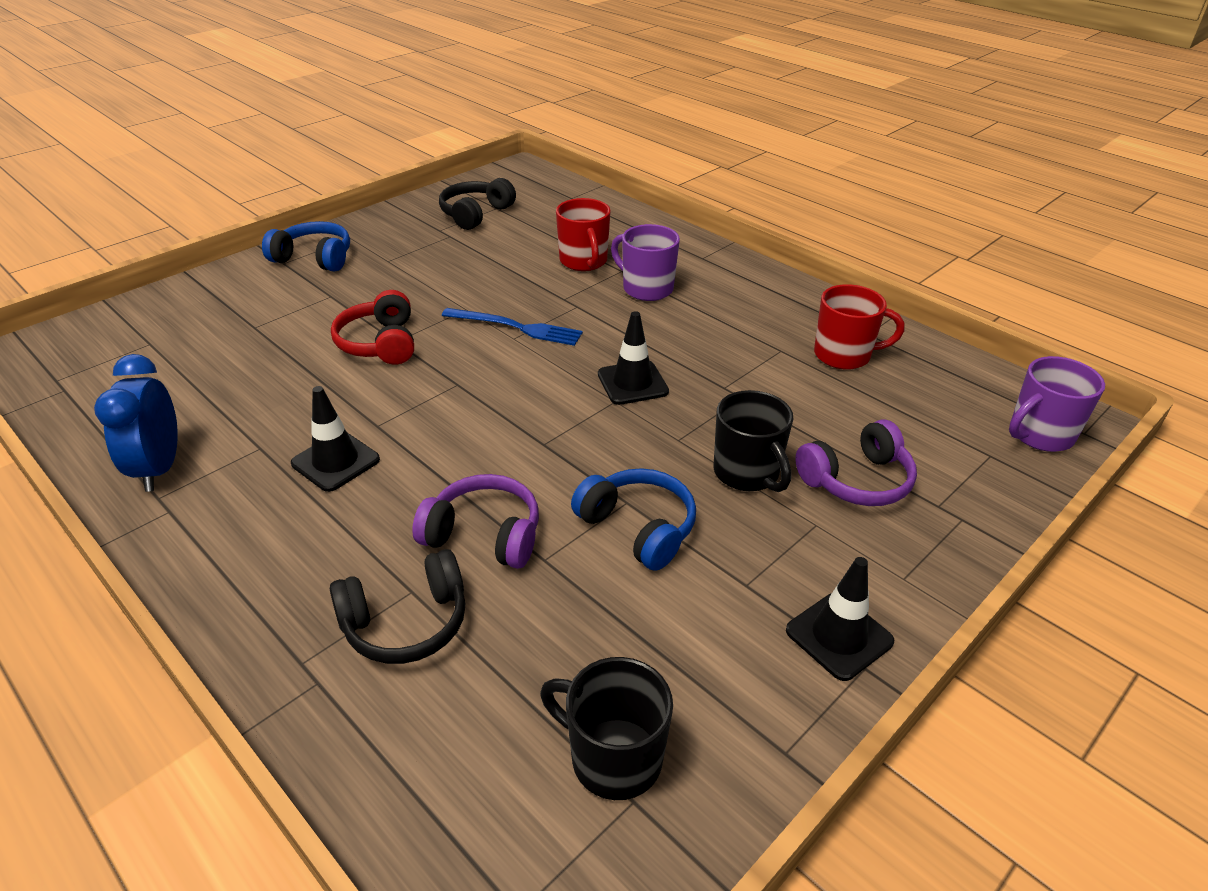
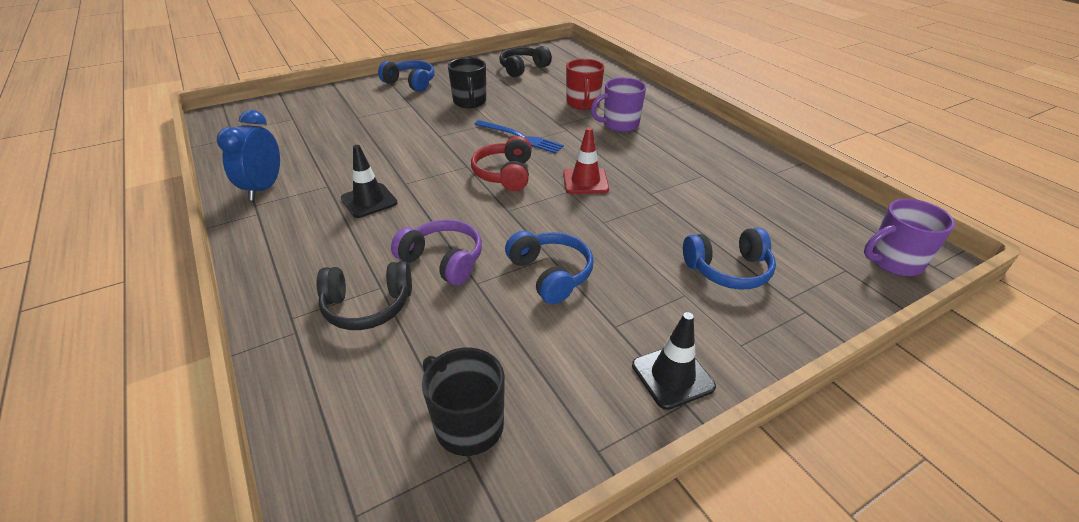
camera: 15 degrees right, 0 degrees up
(380, 343) = (429, 136): red headphones -> red headphones (505, 174)
(632, 383) = (585, 181): black traffic cone -> red traffic cone
(646, 288) = (619, 125): purple mug -> purple mug turned 75 degrees counterclockwise
(747, 473) = (645, 252): black mug -> black mug (470, 102)
(844, 355) = (750, 185): red mug -> none
(856, 480) = (728, 270): purple headphones -> blue headphones

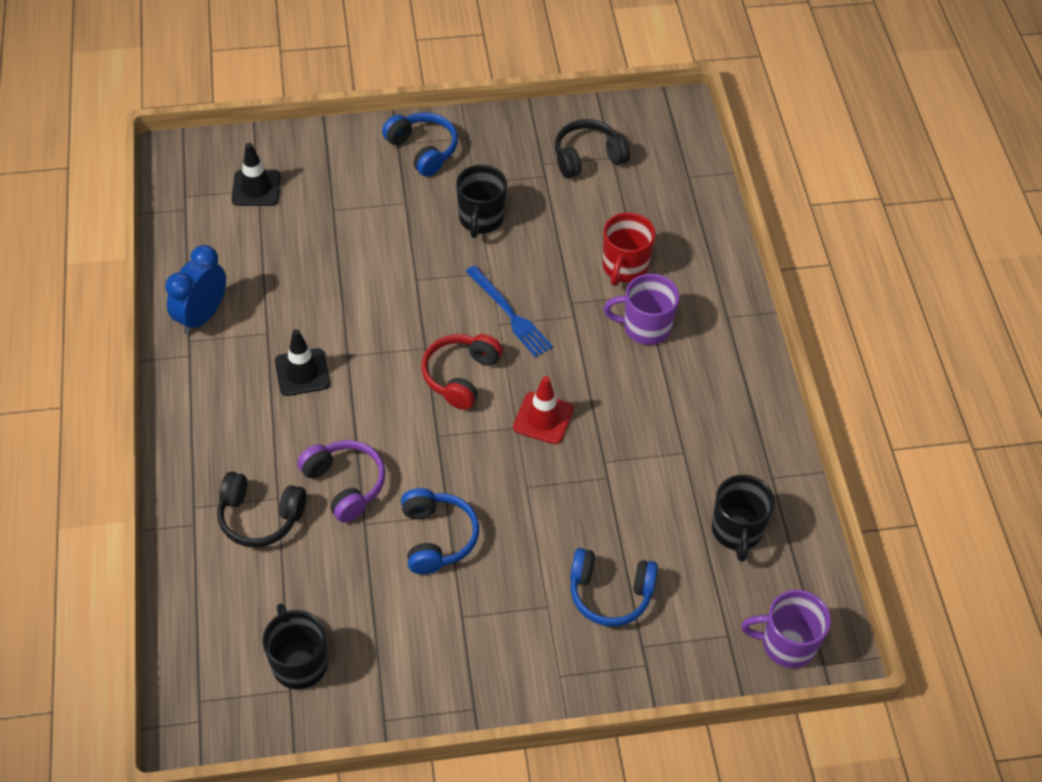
camera: 20 degrees right, 15 degrees up
(672, 376) = (480, 682): black traffic cone -> black traffic cone (256, 188)
(783, 206) = (737, 531): none -> black mug

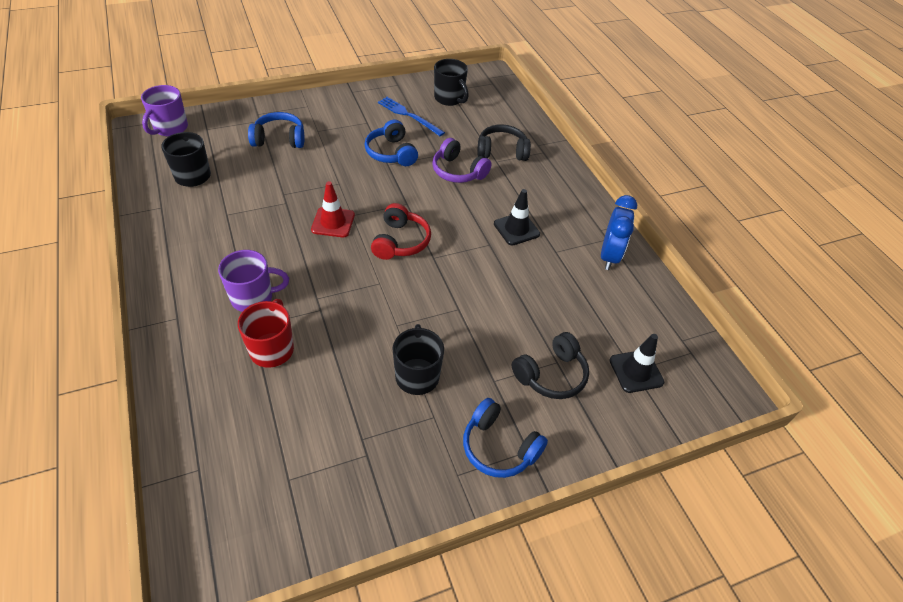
camera: 165 degrees right, 5 degrees down
(510, 314) = (371, 292): blue fork -> blue fork (408, 115)
(588, 157) = (316, 473): black headphones -> black headphones (551, 374)
(786, 644) = (170, 128): purple mug -> purple mug turned 120 degrees clockwise

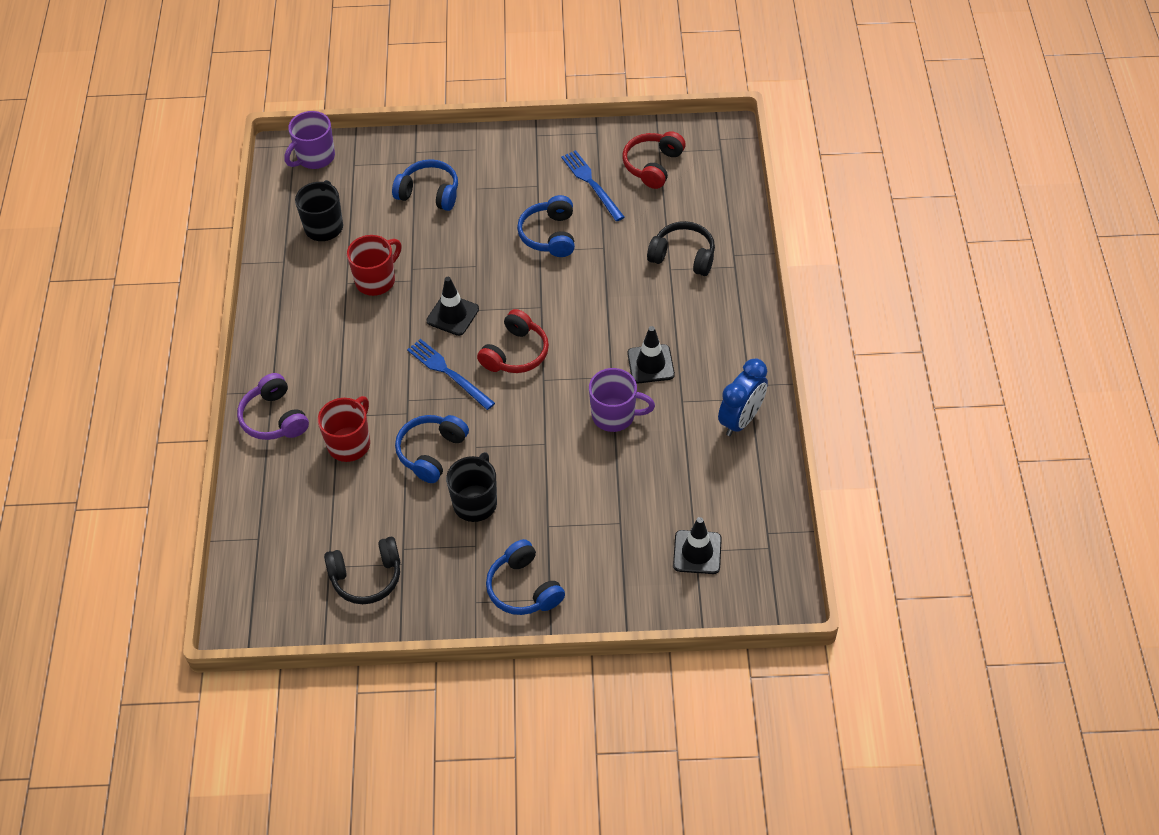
camera: 25 degrees right, 5 degrees up
(253, 298) = (347, 386): purple mug -> purple mug (615, 415)
(254, 208) = (376, 280): none -> red mug
(333, 222) = (452, 315): red traffic cone -> black traffic cone
(346, 268) = (448, 372): none -> blue fork
(357, 339) = (431, 452): none -> blue headphones
(449, 99) = (653, 165): black mug -> red headphones
(458, 171) = (617, 275): purple headphones -> purple headphones (274, 418)
(551, 374) = (607, 534): black headphones -> black headphones (366, 577)

